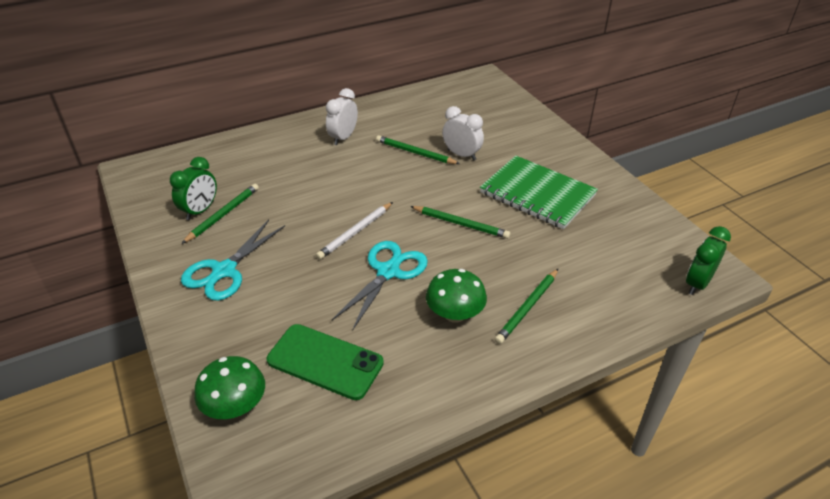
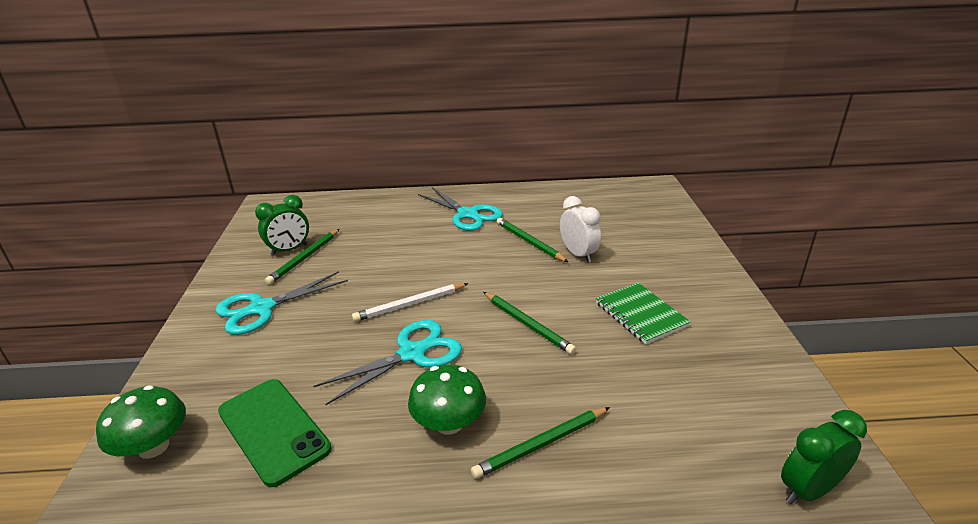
camera: 25 degrees right, 10 degrees down
(223, 215) = (305, 258): green pencil -> green pencil turned 150 degrees clockwise
(343, 138) = (467, 214): white clock -> turquoise scissors
(537, 194) = (640, 314): green notebook -> green notebook, size x0.65

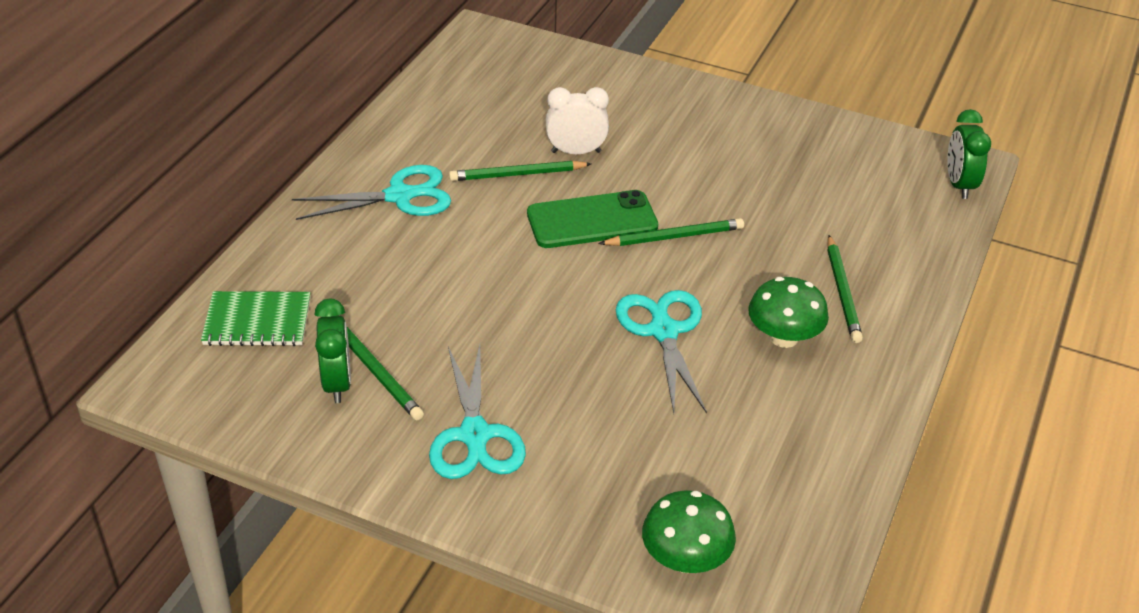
camera: 65 degrees left, 10 degrees up
(273, 430) = (717, 460): green phone -> green phone (592, 220)
(410, 304) = (570, 307): white pencil -> none
(640, 314) = (714, 161): green notebook -> green notebook (257, 321)

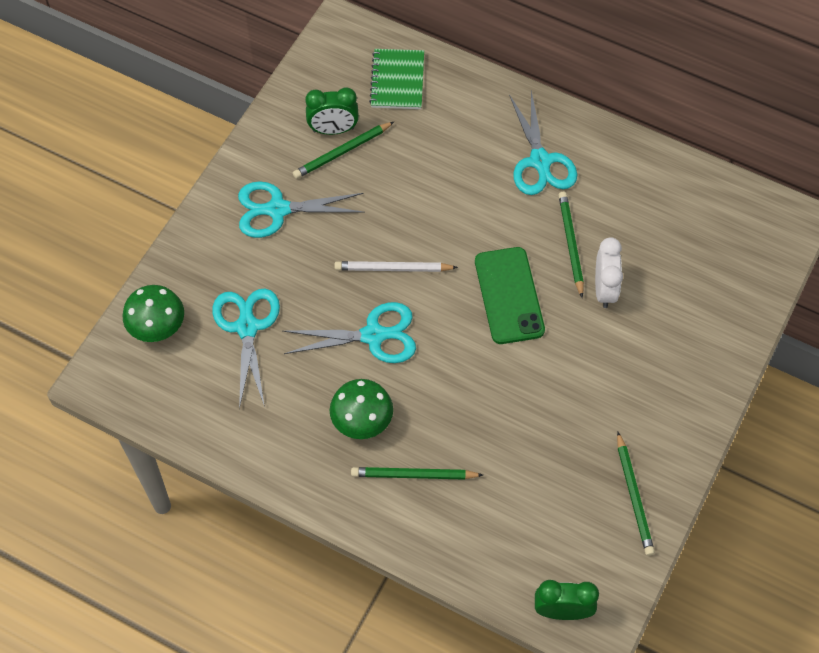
camera: 95 degrees right, 20 degrees up
(563, 317) = (393, 268): none -> white pencil
(671, 455) = (247, 327): none -> turquoise scissors
(674, 237) = (487, 355): green pencil -> green pencil (634, 496)

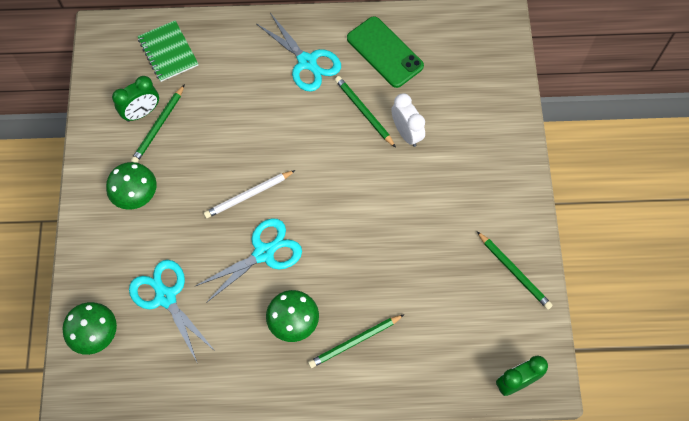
camera: 30 degrees left, 5 degrees up
(278, 210) = (136, 194): turquoise scissors -> green mushroom
(509, 296) = (343, 172): green phone -> green phone (384, 52)

